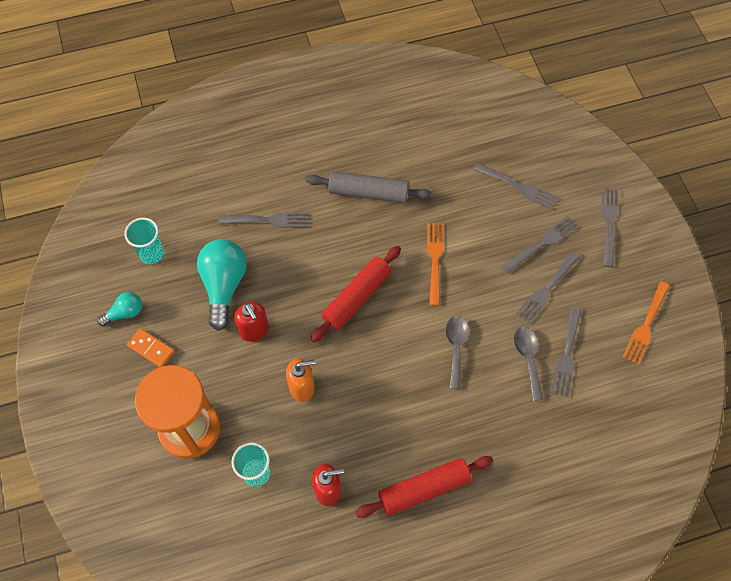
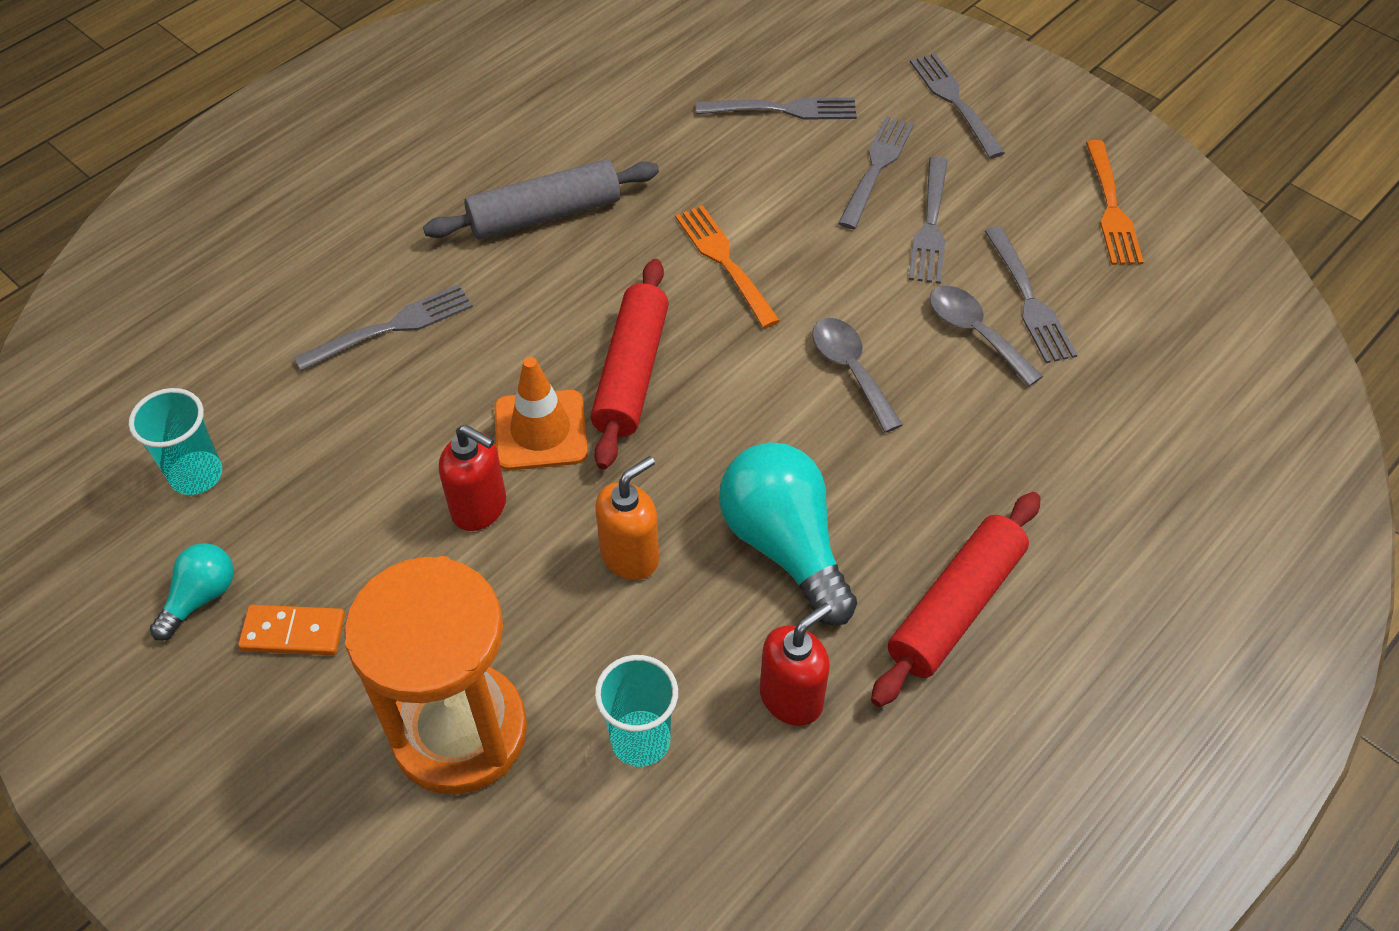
camera: 30 degrees left, 10 degrees down
(224, 286) = (374, 463): turquoise light bulb -> turquoise light bulb (784, 545)
(301, 306) = (540, 430): none -> orange traffic cone

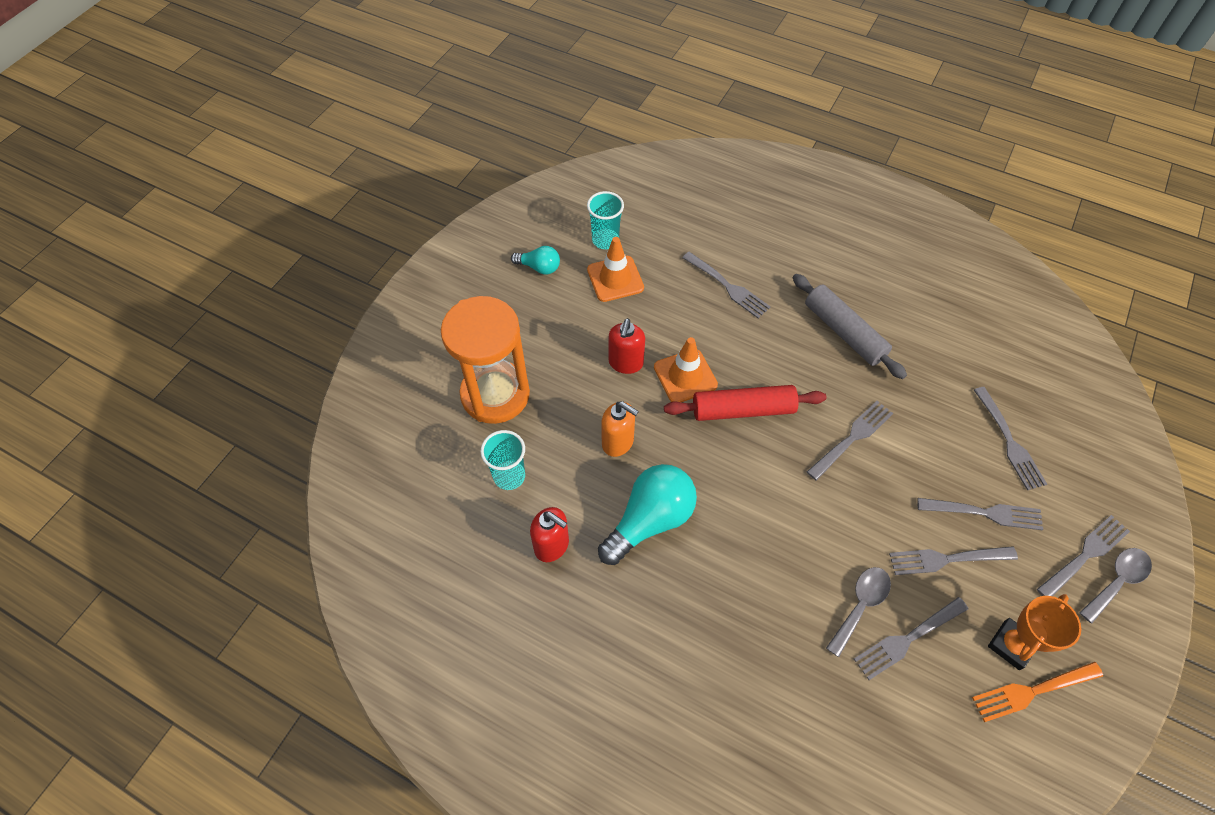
camera: 75 degrees right, 5 degrees up
(293, 480) = (615, 279): none -> orange traffic cone
(293, 632) = (531, 309): orange domino -> none
(725, 262) = (852, 439): orange fork -> grey fork
(850, 370) = (795, 531): grey spoon -> grey spoon (1116, 581)
(955, 607) = (636, 627): red rolling pin -> none
(1053, 206) = (1011, 645): none -> orange trophy

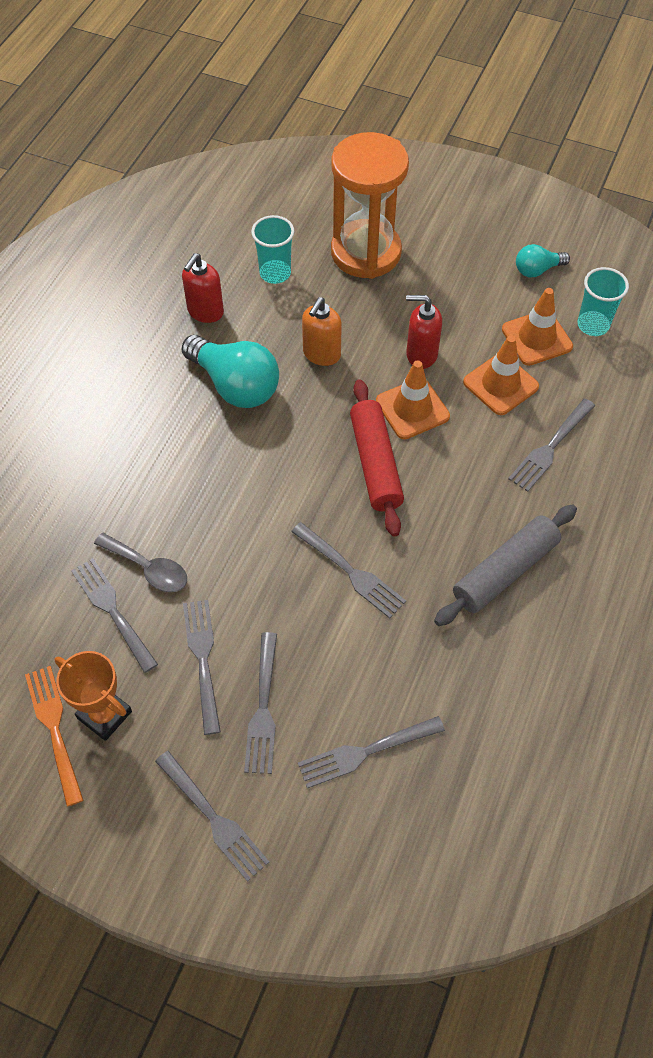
camera: 85 degrees right, 0 degrees up
(539, 267) = (537, 270): turquoise light bulb -> turquoise light bulb turned 60 degrees clockwise
(662, 310) = (500, 384): none -> orange traffic cone
(1116, 581) = (181, 850): grey spoon -> none

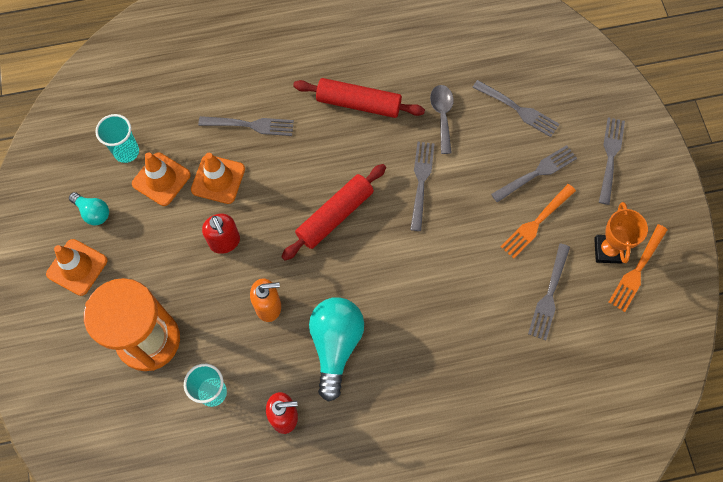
camera: 125 degrees left, 10 degrees up
(148, 568) = (507, 296): grey spoon -> grey spoon (442, 115)
(203, 660) = (536, 222): grey fork -> orange fork
(412, 409) = (275, 220): orange traffic cone -> orange traffic cone (77, 267)
(505, 571) = (358, 103): grey rolling pin -> red rolling pin

